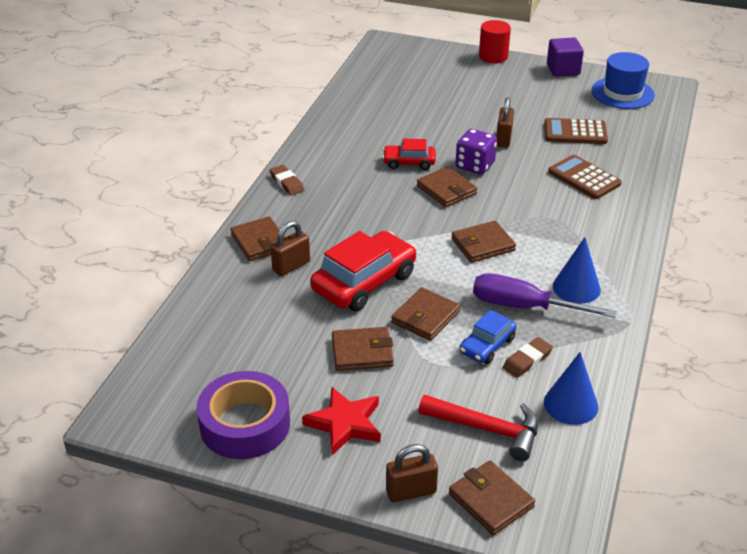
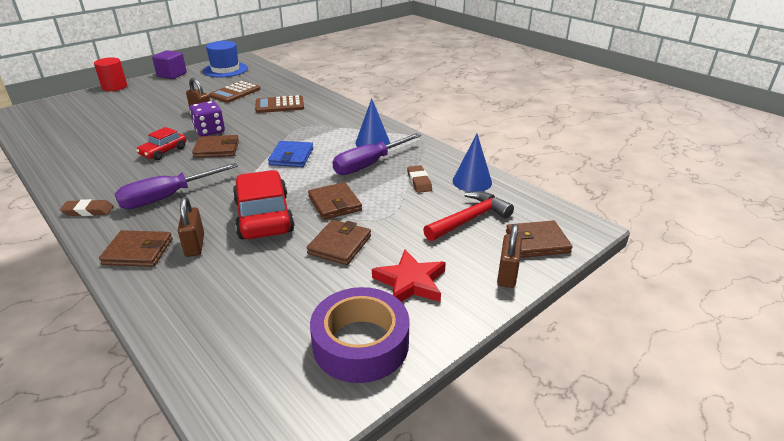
camera: 60 degrees left, 5 degrees down
(340, 210) = (166, 198): none -> purple screwdriver
(483, 245) = (291, 157): brown wallet -> blue wallet
(487, 345) = (390, 190): blue car -> none

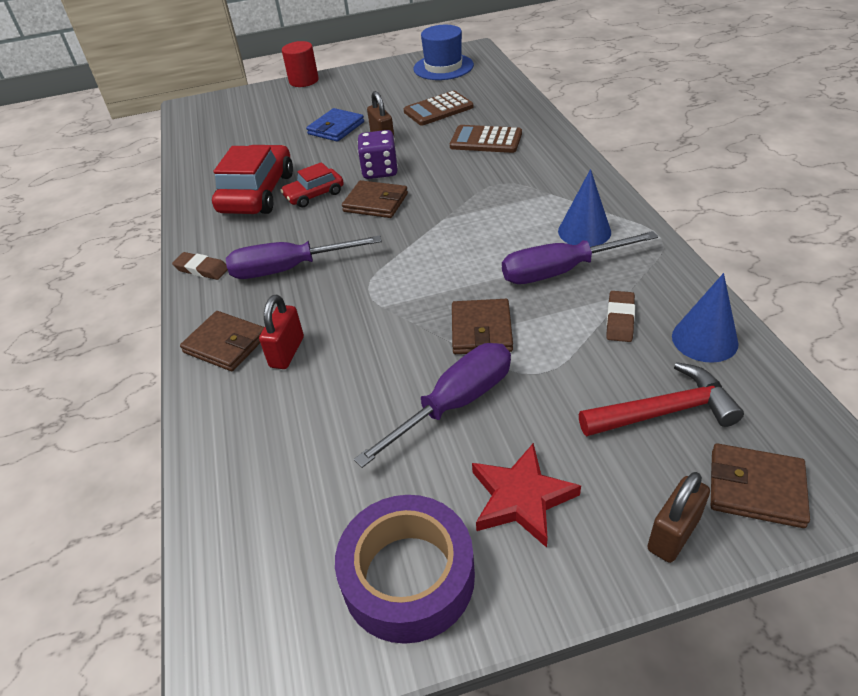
camera: 30 degrees right, 10 degrees up
(172, 75) = (375, 68): purple cube -> none
(195, 245) = (287, 352): brown padlock -> red padlock
(264, 216) = (383, 328): red car -> red car (257, 193)
(291, 157) = (461, 234): blue wallet -> blue wallet (336, 128)
(339, 245) = (456, 403): brown wallet -> purple screwdriver

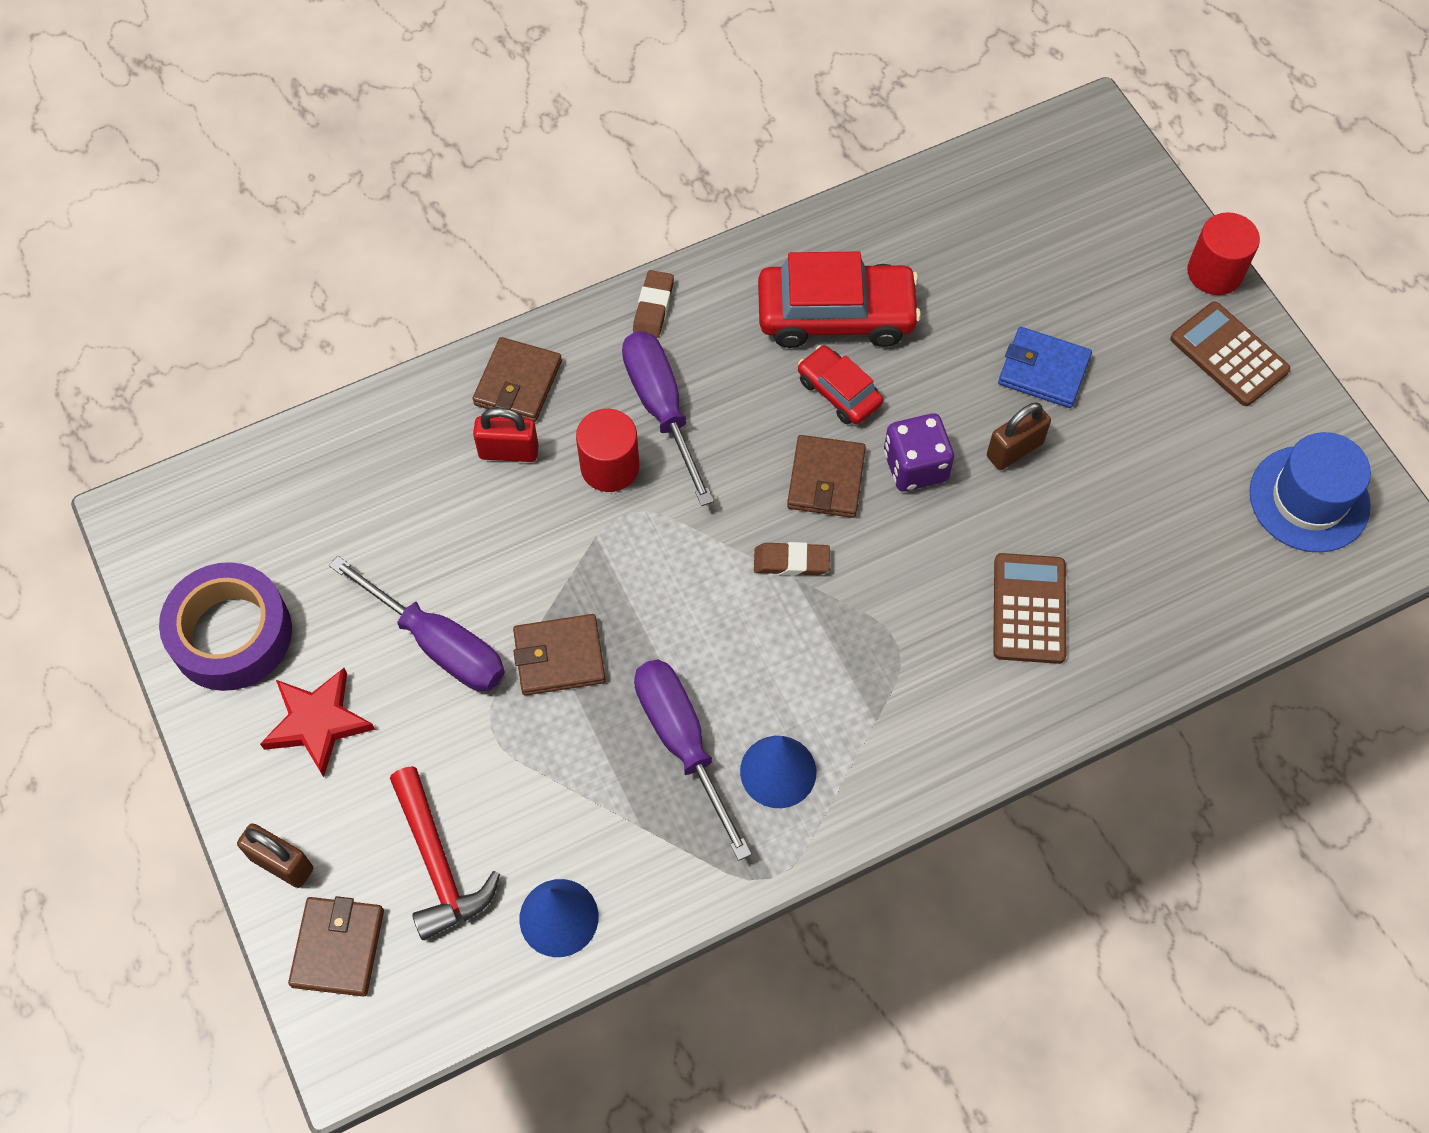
camera: 75 degrees right, 20 degrees up
(325, 296) = (610, 467): none -> red cylinder
(438, 109) = (1131, 518): brown calculator -> brown calculator (1229, 355)
(620, 319) = (589, 818): brown eraser -> brown eraser (791, 561)

